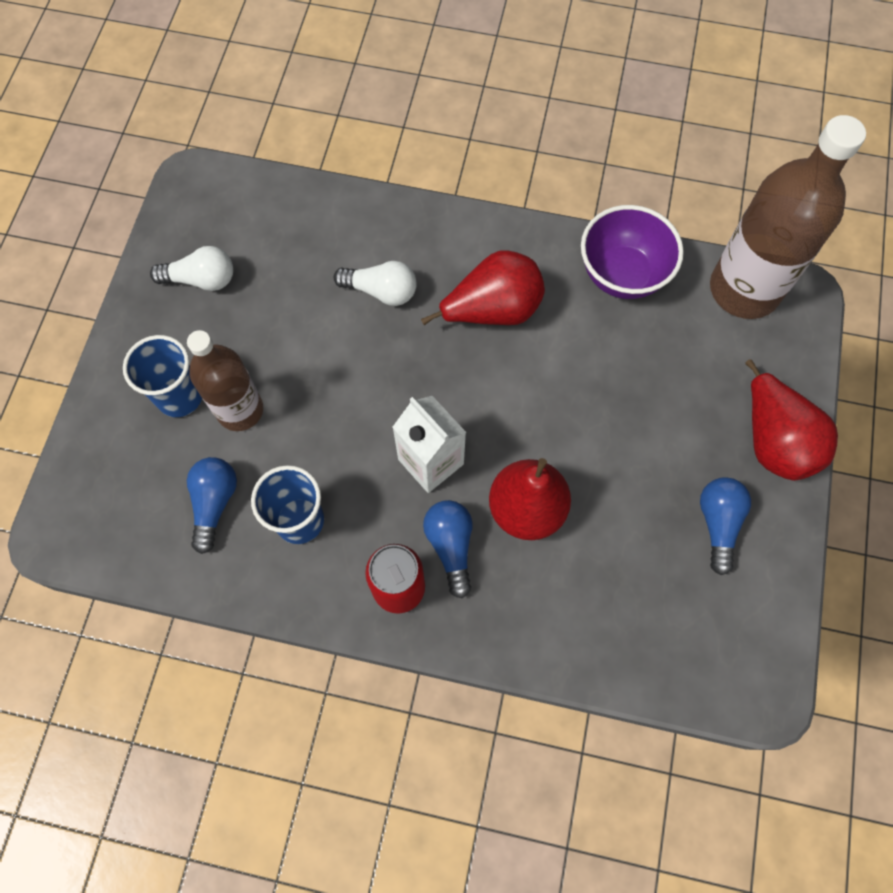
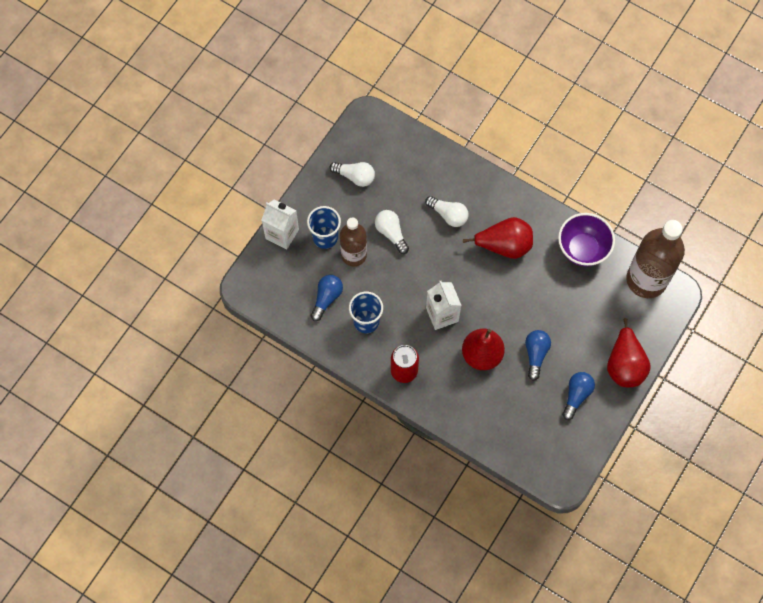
camera: 20 degrees right, 0 degrees up
(100, 416) = (282, 234): none -> white carton
(294, 352) = (391, 233): none -> white light bulb
(451, 546) = (437, 360): blue light bulb -> blue light bulb (535, 354)

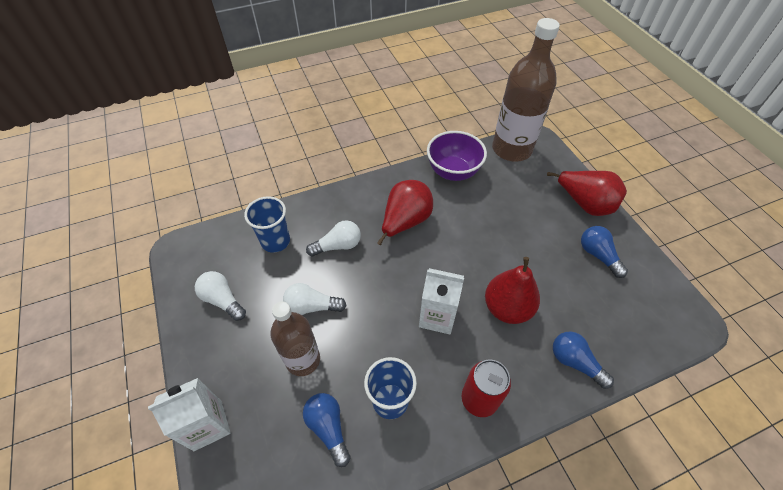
camera: 55 degrees left, 15 degrees down
(325, 237) = (257, 377): blue cup -> blue cup (275, 241)
(355, 177) = (223, 300): white light bulb -> white light bulb turned 105 degrees counterclockwise
(535, 354) = (535, 262): blue light bulb -> blue light bulb (575, 362)

